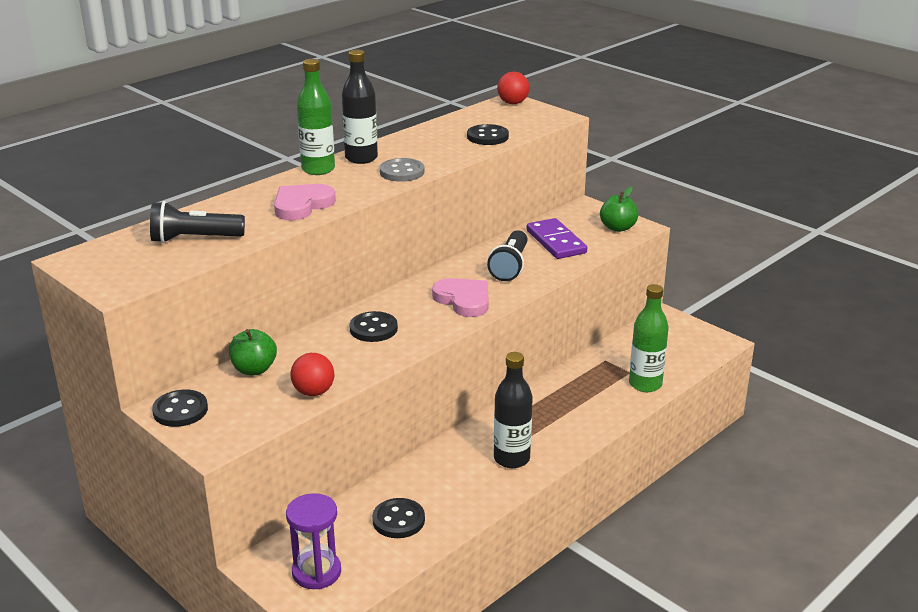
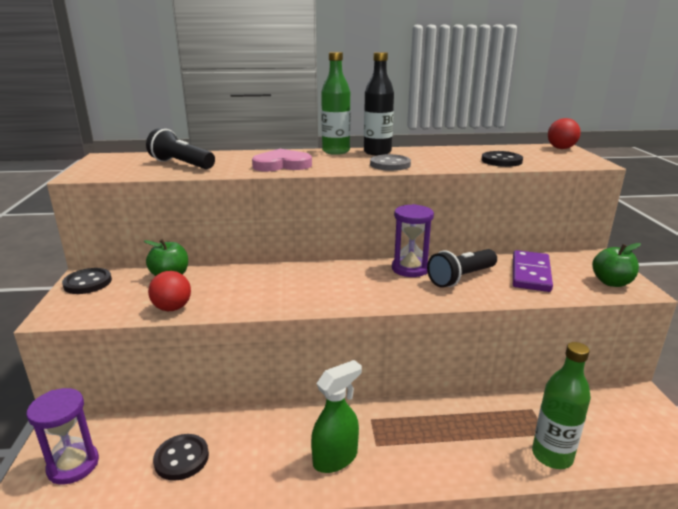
camera: 40 degrees right, 5 degrees down
(373, 329) = (286, 282): black button -> none
(459, 274) = (410, 269): none -> purple hourglass
(463, 300) = (384, 288): pink heart -> none
(511, 459) = (335, 458): black bottle -> green spray bottle

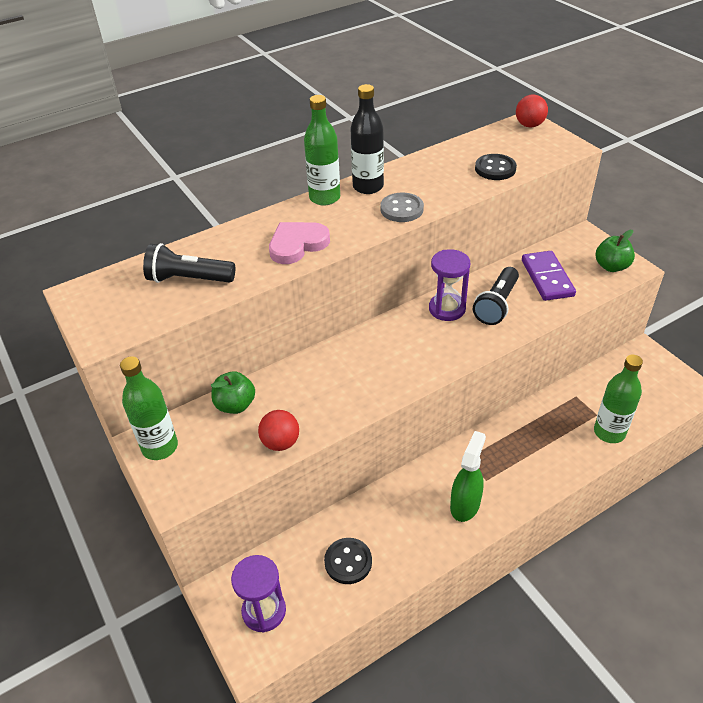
camera: 25 degrees left, 20 degrees up
(88, 283) = (160, 447): black button -> green bottle

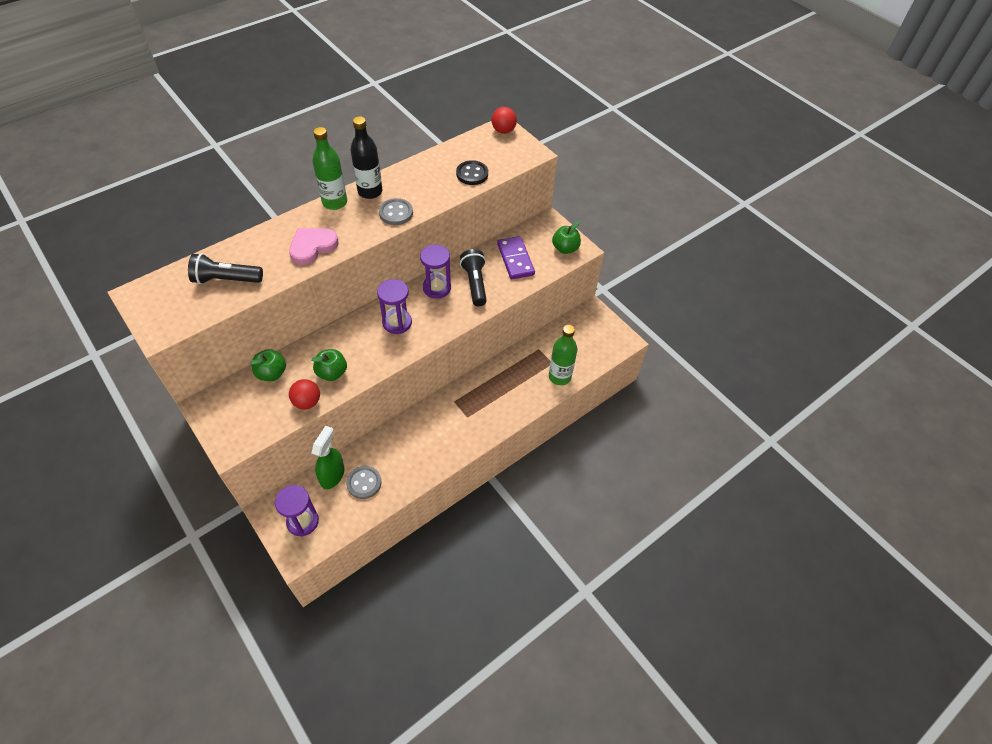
camera: 10 degrees left, 10 degrees up
(160, 447) = (215, 409): green bottle -> none
(313, 407) = (332, 373): none -> green apple
(348, 562) = (364, 483): black button -> grey button
(397, 348) = (397, 322): none -> purple hourglass
(465, 505) = (451, 436): green spray bottle -> green spray bottle (332, 475)
(496, 305) = (475, 283): black flashlight -> black flashlight turned 150 degrees clockwise

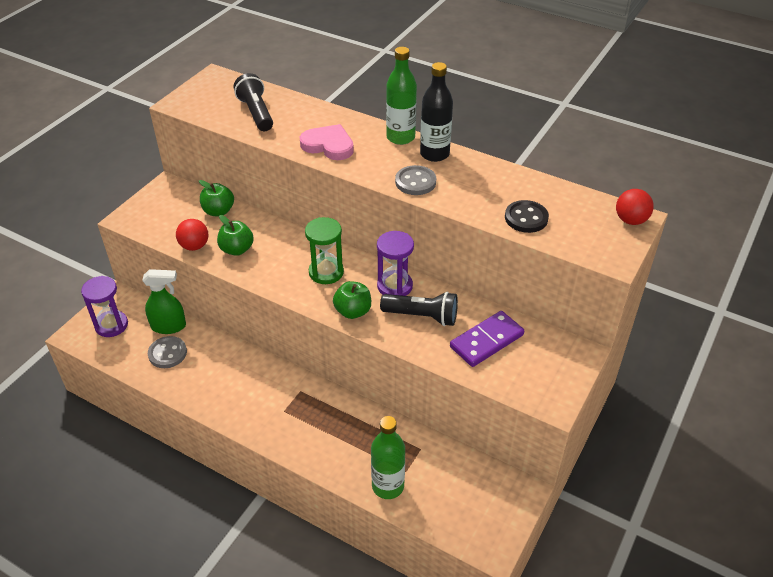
camera: 70 degrees right, 10 degrees down
(397, 322) = (326, 272): purple hourglass -> green hourglass
(475, 283) = (422, 316): black flashlight -> black flashlight turned 45 degrees clockwise
(565, 248) = (542, 385): green apple -> green apple (353, 311)

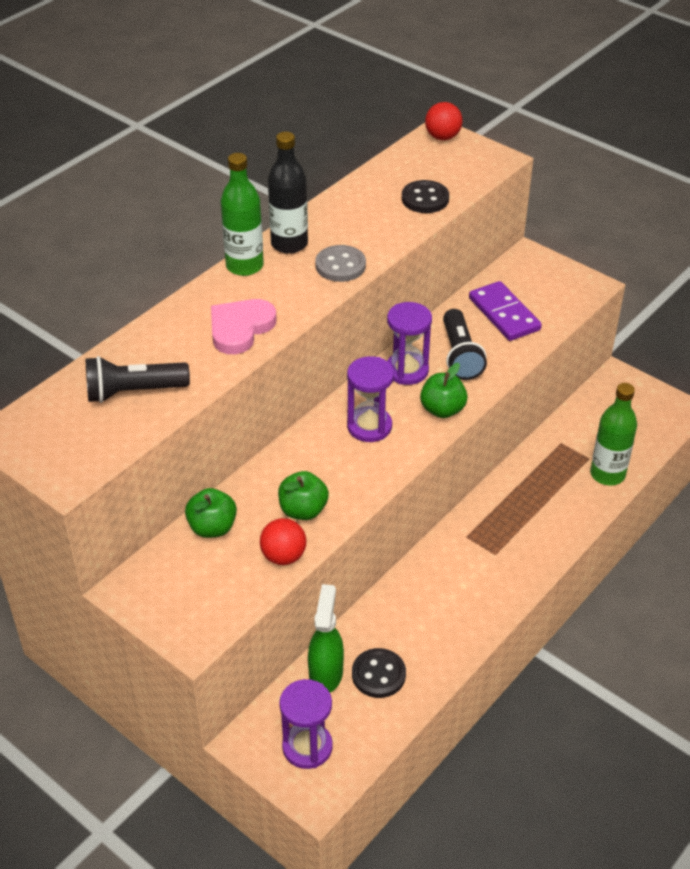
camera: 80 degrees left, 0 degrees up
(167, 353) = (378, 674): grey button -> black button
(326, 272) = (369, 426): green hourglass -> purple hourglass
(422, 316) = (460, 355): black flashlight -> black flashlight turned 150 degrees clockwise

